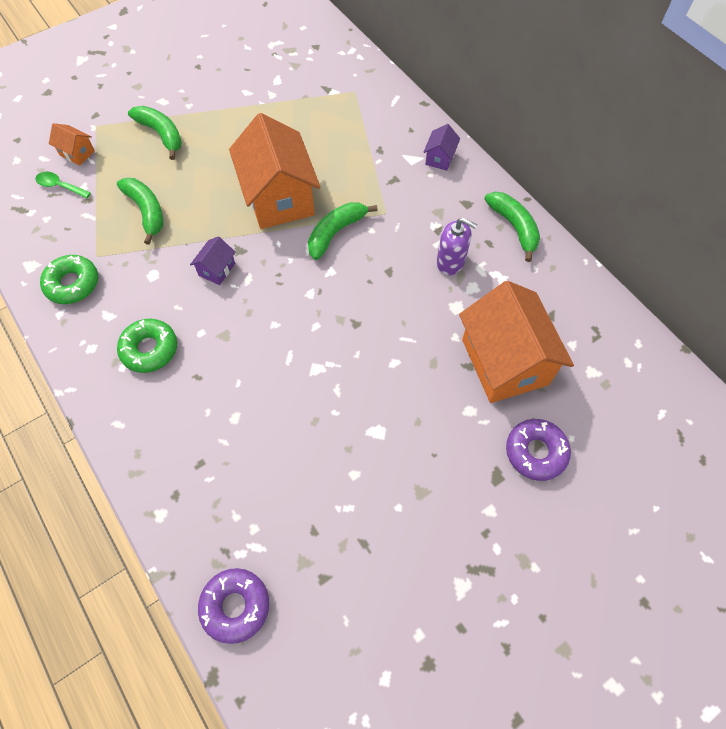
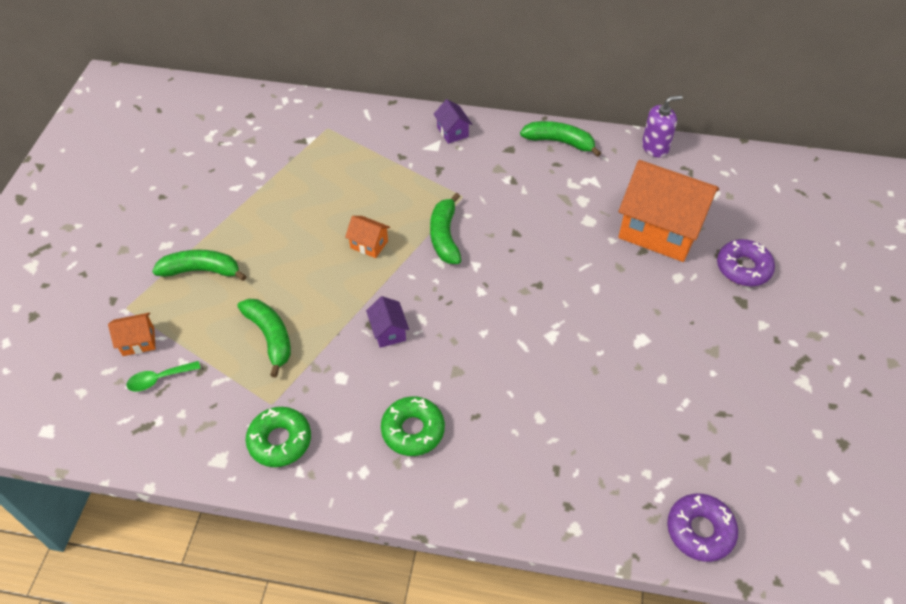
camera: 45 degrees left, 10 degrees down
(146, 211) = (270, 337): green banana -> green banana turned 45 degrees clockwise
(279, 198) = (369, 244): orange house -> orange house, size x0.43
(450, 262) = (548, 195): purple soap dispenser -> purple soap dispenser (655, 147)

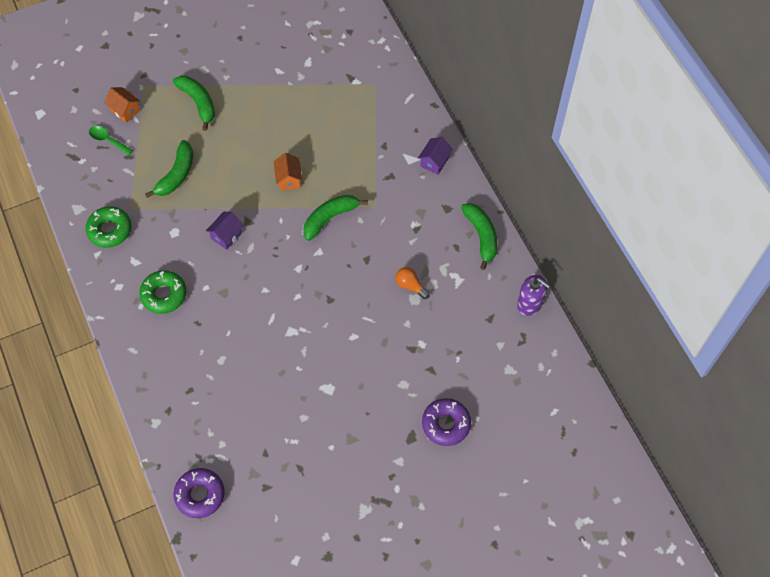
camera: 55 degrees right, 10 degrees up
(572, 216) = (410, 285): none -> orange light bulb
(660, 230) = (441, 350): orange house -> none

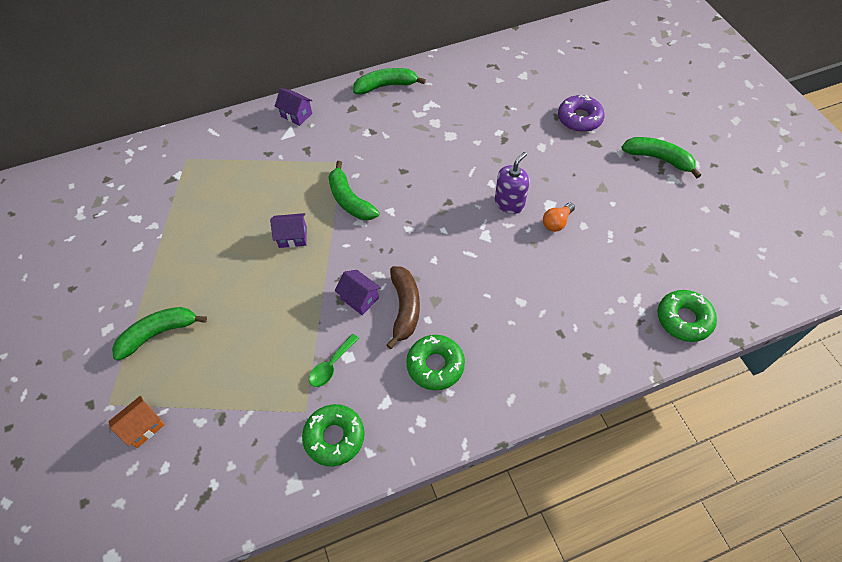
camera: 85 degrees left, 5 degrees down
(107, 140) = (187, 448): green spoon -> green spoon (331, 365)
(176, 175) = (263, 356): green banana -> green banana (658, 159)
(200, 495) = (683, 319): purple donut -> green donut
(216, 270) = (405, 308): none -> brown banana
(289, 179) = (292, 237): orange house -> purple house
(410, 285) = (436, 138): orange light bulb -> orange light bulb (556, 222)
(529, 304) = (458, 59): purple soap dispenser -> purple soap dispenser (509, 203)

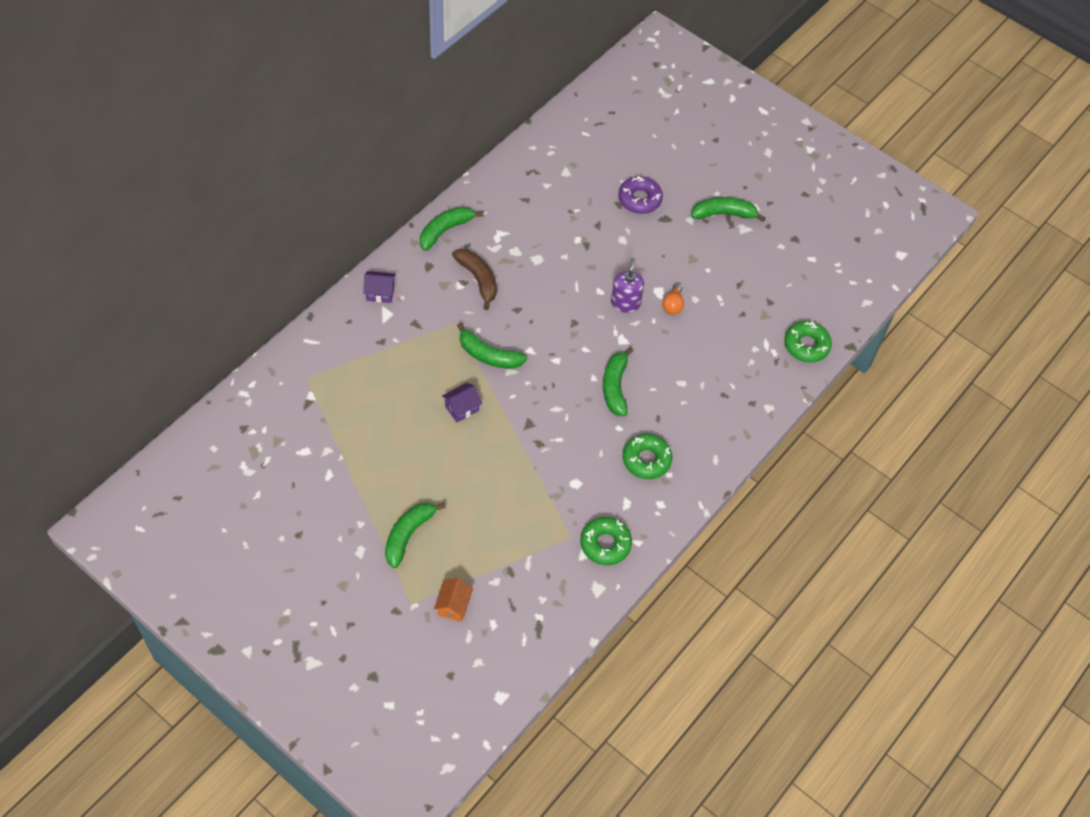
camera: 35 degrees left, 0 degrees up
(331, 365) = (567, 495): green spoon -> none
(359, 298) = (554, 435): purple house -> none
(405, 308) = (595, 427): brown banana -> brown banana (478, 279)
(450, 277) = (615, 387): none -> green banana

